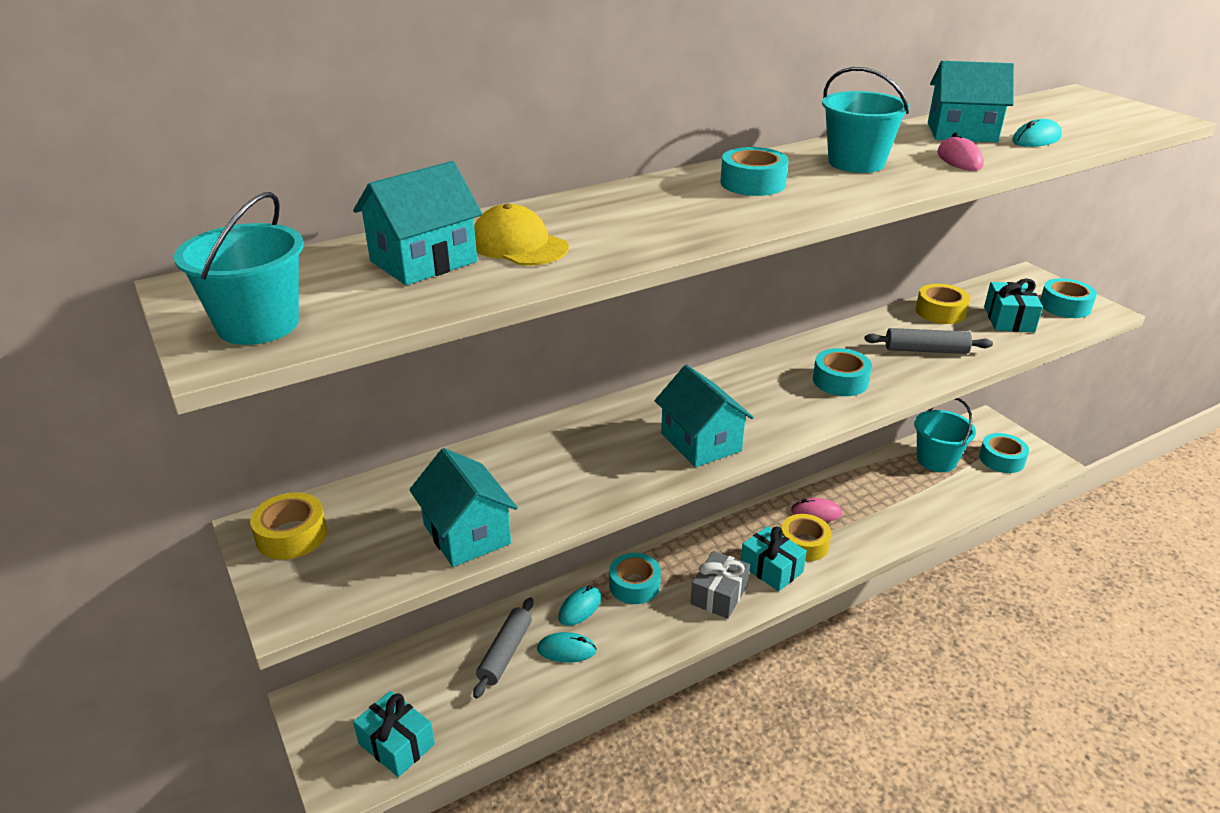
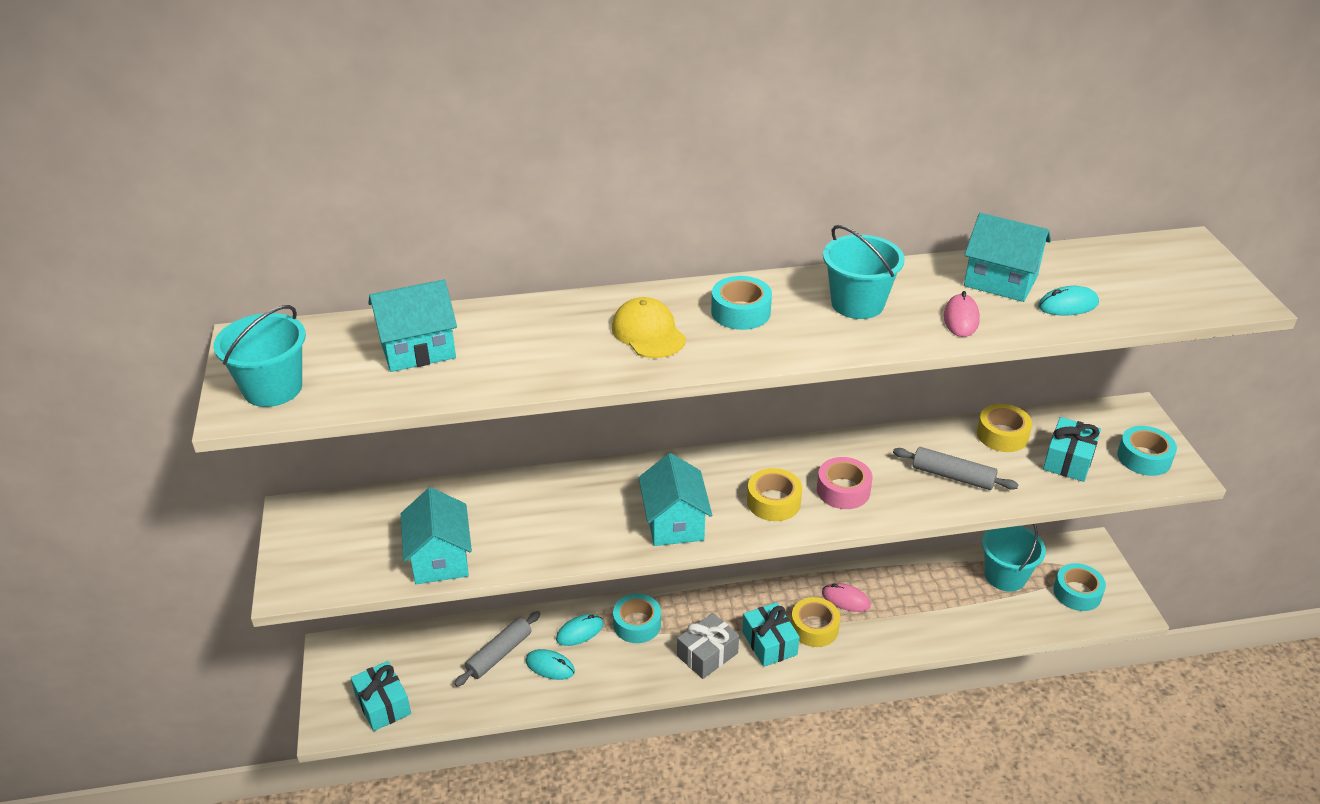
camera: 20 degrees right, 5 degrees up
(292, 535) = (314, 525): yellow tape -> yellow tape (773, 502)
(519, 245) = (498, 346): yellow cap -> yellow cap (648, 333)
(840, 381) = (843, 490): turquoise tape -> pink tape

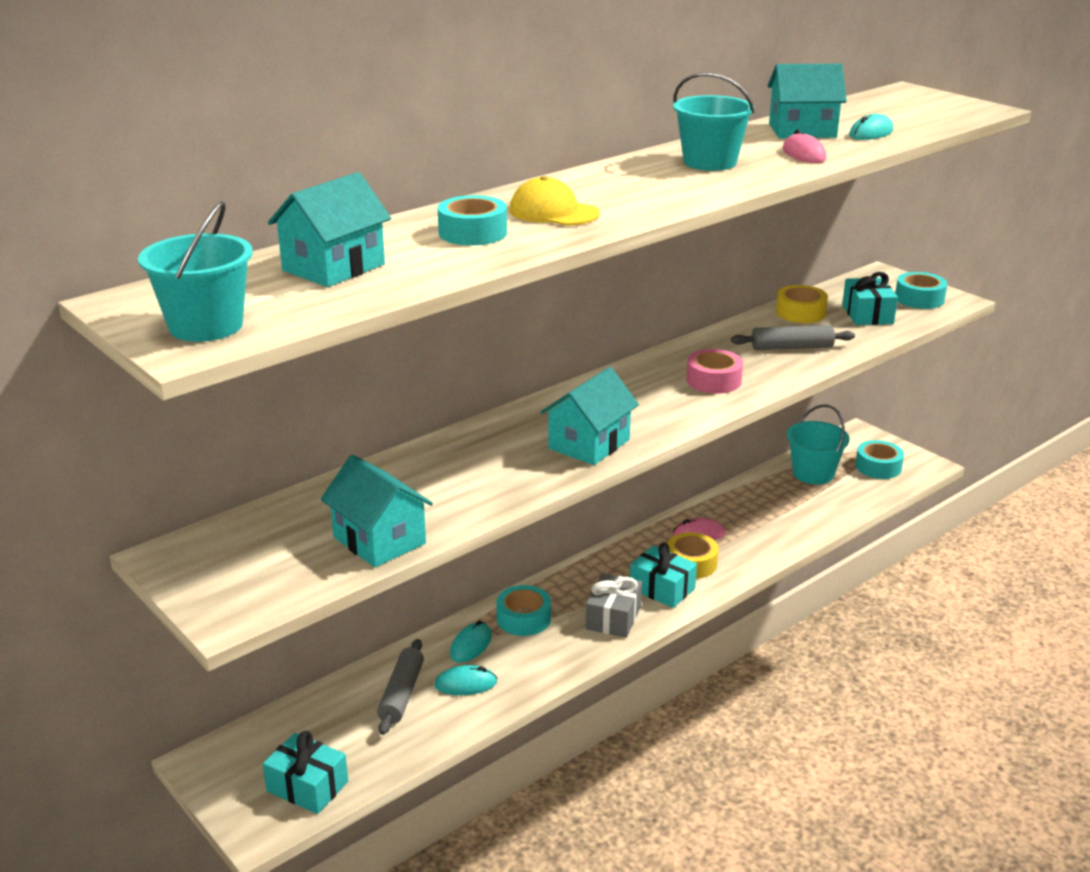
camera: 30 degrees left, 10 degrees down
(674, 523) = (589, 444): turquoise house -> turquoise house turned 75 degrees clockwise
(740, 312) = (618, 185): turquoise tape -> turquoise tape (473, 233)
(773, 502) = (663, 405): yellow tape -> none

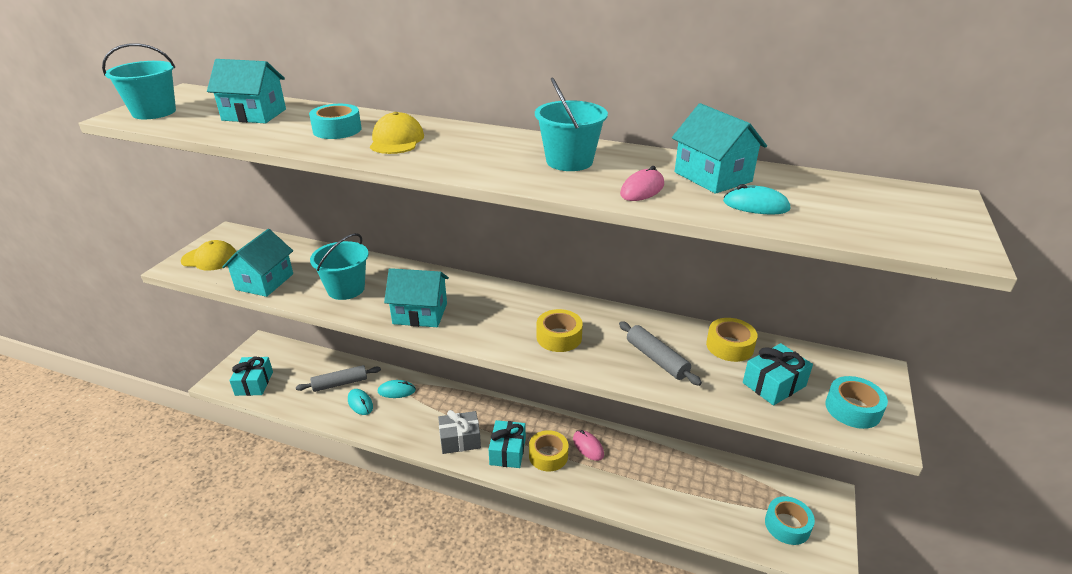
camera: 60 degrees right, 5 degrees up
(240, 581) = (210, 259): none -> yellow cap
(523, 618) = (434, 401): turquoise tape -> none
(713, 380) = (559, 337): pink tape -> yellow tape
(813, 473) = (731, 484): turquoise bucket -> turquoise bucket (346, 289)

